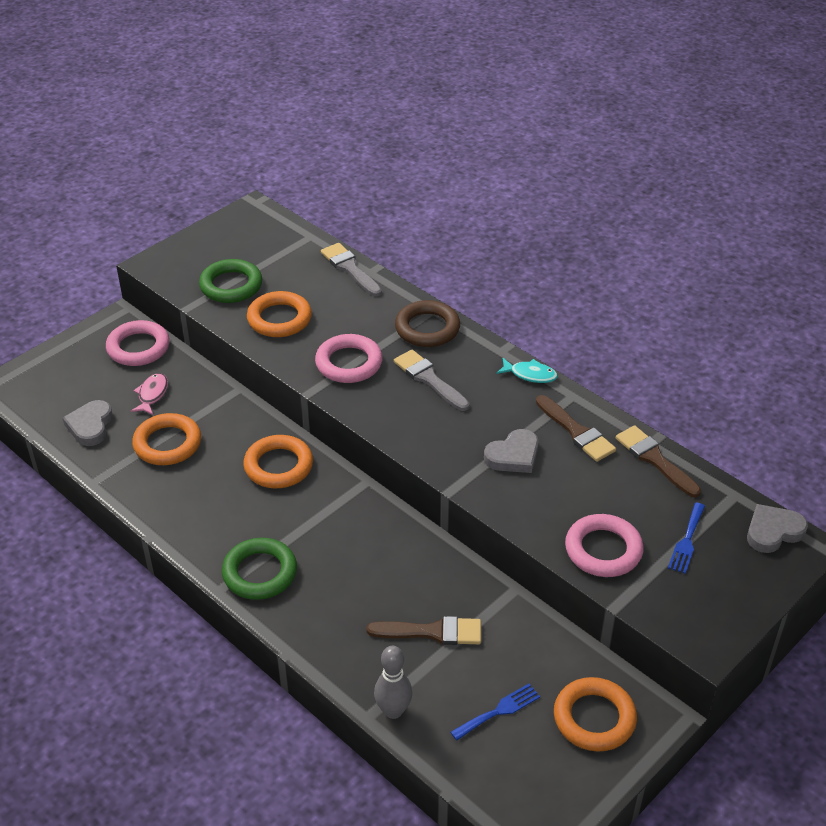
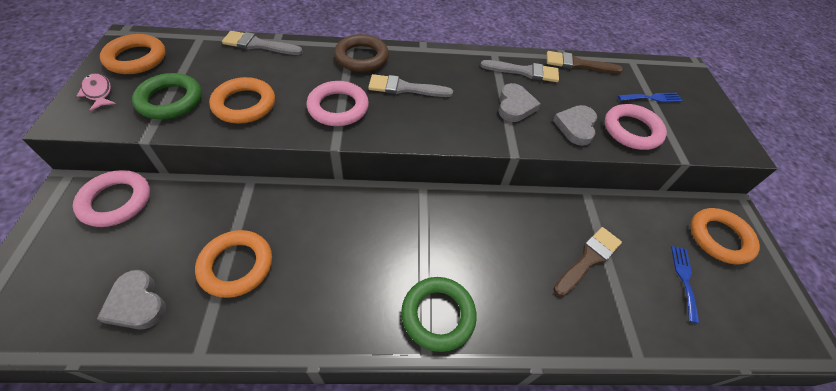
camera: 50 degrees left, 10 degrees up
(152, 394) = (174, 233): pink fish -> pink fish (98, 92)
(278, 466) = (350, 219): orange ring -> orange ring (136, 58)
(393, 711) = (645, 339): grey bowling pin -> none
(530, 374) = (457, 53): turquoise fish -> none
(576, 432) = (524, 72): brown brush -> grey brush
(687, 541) = (652, 98): blue fork -> blue fork turned 75 degrees counterclockwise
(773, 531) = (670, 69): grey heart -> grey heart (576, 127)

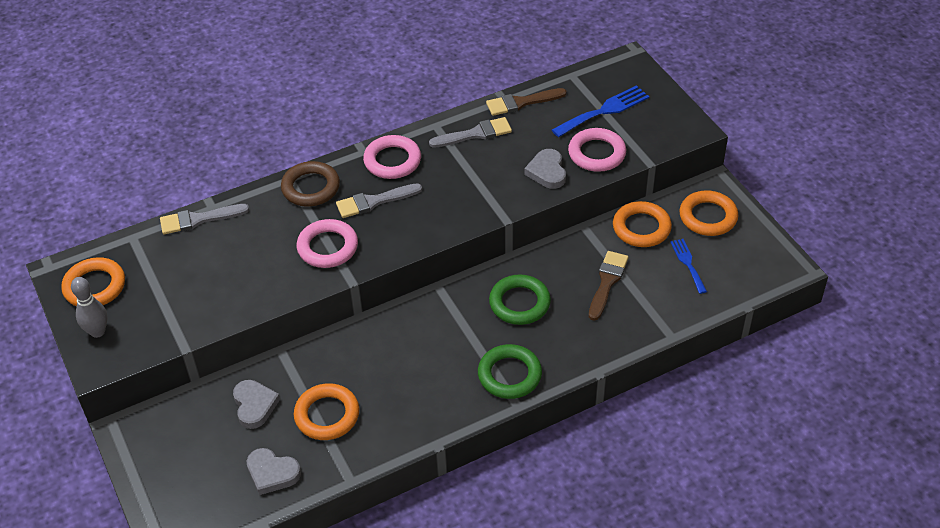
camera: 20 degrees left, 5 degrees down
(98, 92) = (97, 332): pink fish -> grey bowling pin
(116, 201) = (178, 419): pink ring -> pink ring (392, 161)
(170, 100) = (171, 309): green ring -> green ring (519, 303)
(244, 104) = (241, 282): orange ring -> orange ring (641, 228)
(515, 106) = (484, 175): grey heart -> grey heart (254, 405)
(652, 98) = (604, 111): blue fork -> blue fork, size x1.62

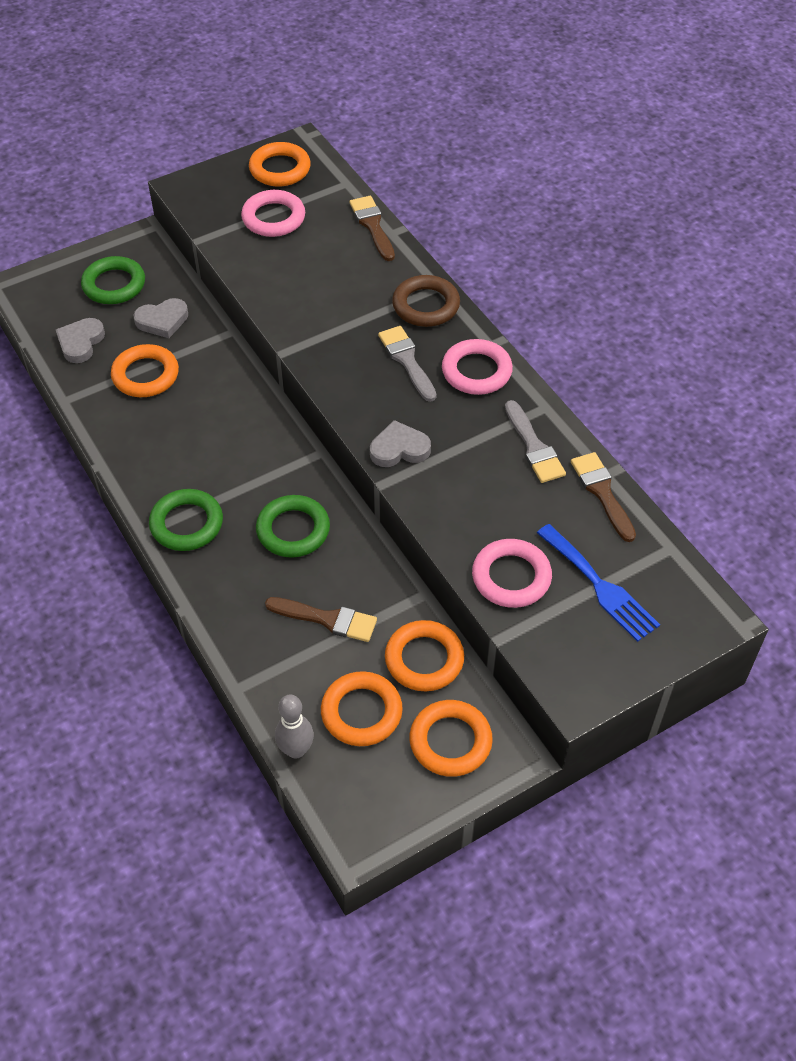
camera: 85 degrees right, 5 degrees up
(97, 332) = (223, 180): grey bowling pin -> grey bowling pin (296, 750)
(192, 450) = (114, 285): none -> green ring
(199, 219) = (372, 226): grey brush -> brown brush
(327, 247) = (334, 328): pink ring -> pink ring (273, 218)
(547, 172) = (471, 523): grey heart -> grey heart (399, 449)
(688, 263) = (361, 712): blue fork -> orange ring

